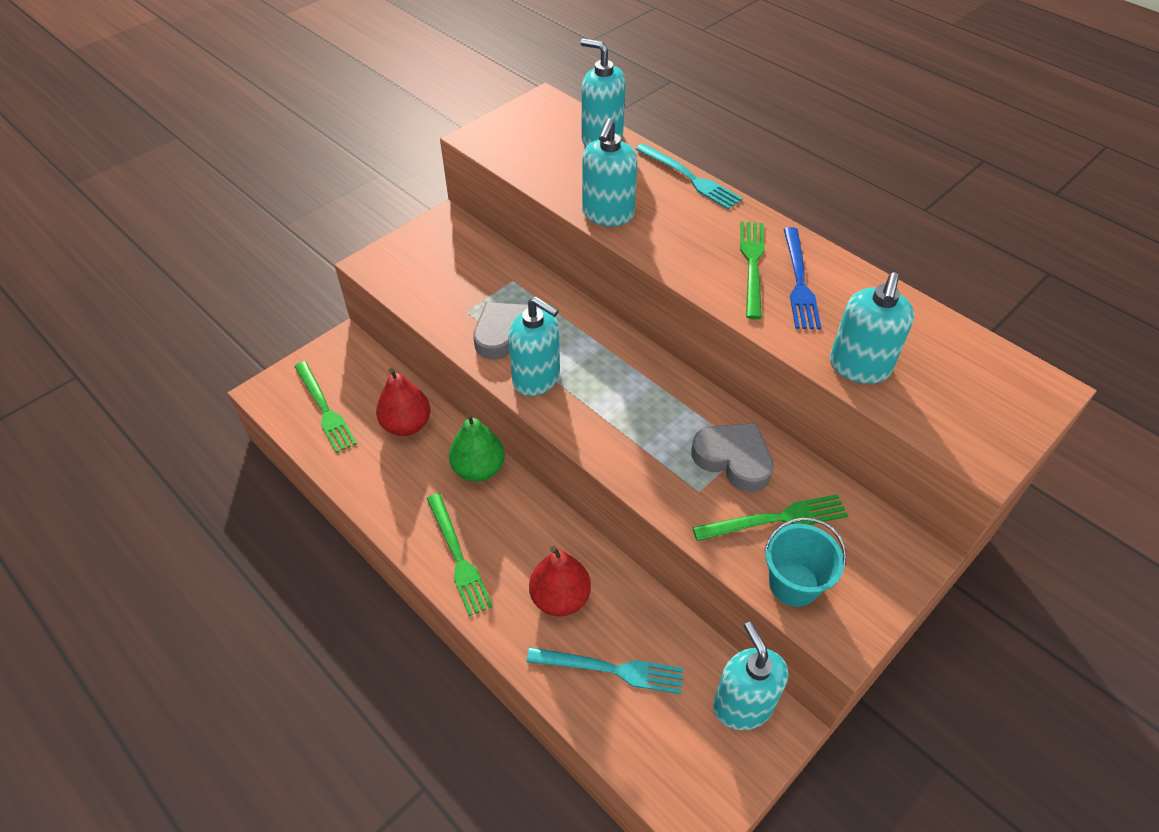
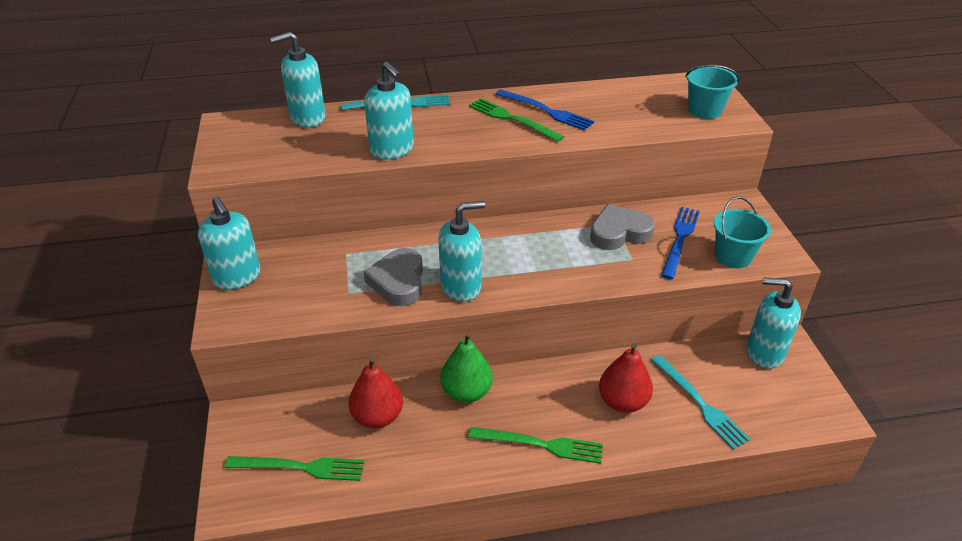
camera: 55 degrees left, 10 degrees down
(611, 669) = (699, 403): turquoise fork -> turquoise fork turned 105 degrees clockwise
(776, 519) = (680, 239): green fork -> blue fork
(859, 367) = (637, 124): turquoise soap dispenser -> turquoise soap dispenser (237, 277)
(967, 415) = (704, 110): none -> turquoise bucket

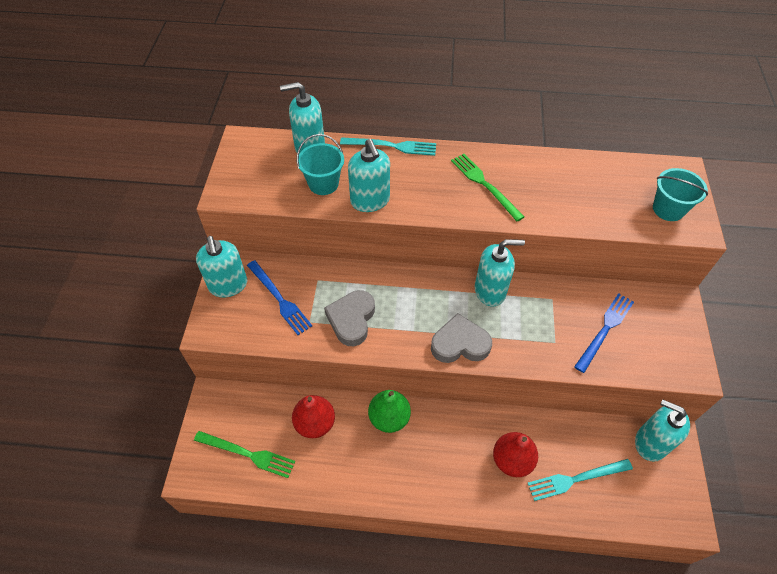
camera: 15 degrees right, 15 degrees up
(461, 286) = (401, 337): turquoise soap dispenser -> turquoise soap dispenser (490, 291)
(540, 444) = (433, 483): green fork -> none
(546, 111) = (518, 180): blue fork -> blue fork (279, 299)
(619, 233) = (553, 310): grey heart -> grey heart (460, 344)
(699, 403) = (576, 479): turquoise fork -> turquoise fork turned 90 degrees clockwise
(733, 256) = (647, 360): turquoise bucket -> turquoise bucket (323, 184)

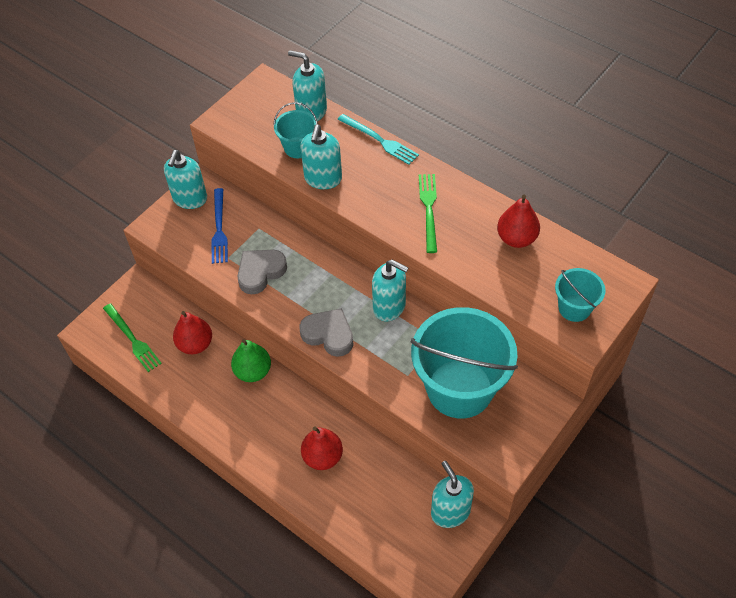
camera: 35 degrees right, 0 degrees up
(574, 175) = (516, 238): none -> red pear
(576, 479) = (362, 500): turquoise fork -> none
(605, 330) = (459, 388): blue fork -> turquoise bucket

